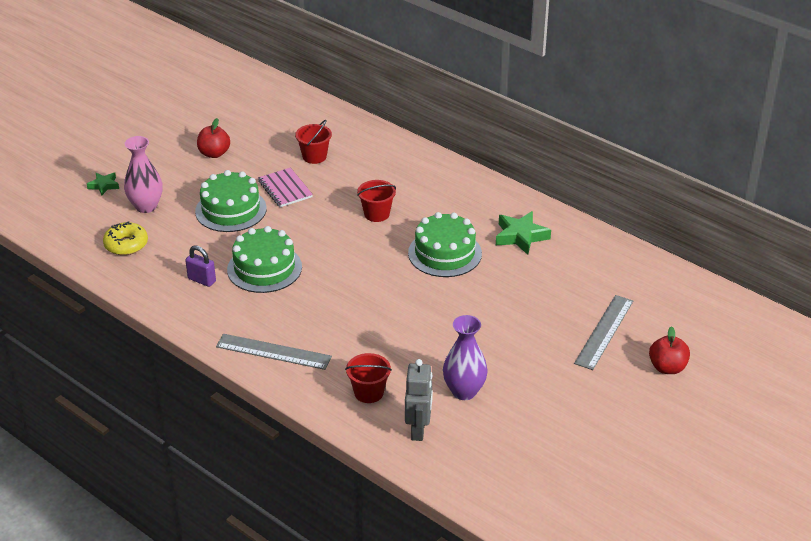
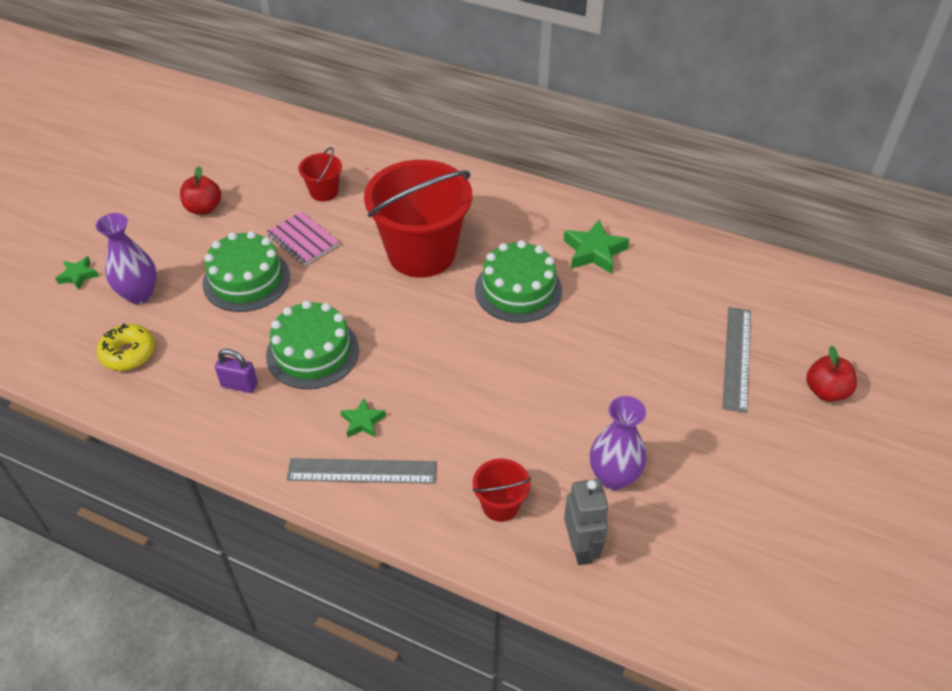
camera: 15 degrees left, 10 degrees up
(146, 206) = (139, 294): pink vase -> purple vase
(286, 320) = (363, 422): none -> green star
(376, 214) = (421, 253): red bucket -> red bucket, size x2.27

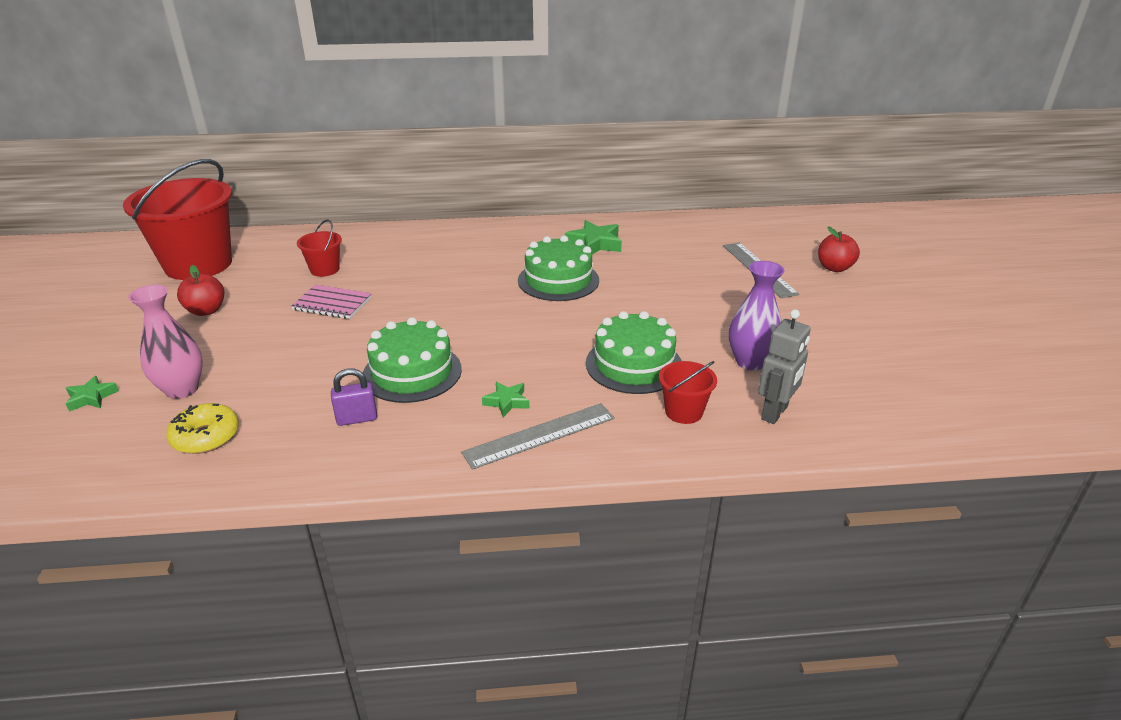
camera: 30 degrees left, 15 degrees down
(139, 294) = (182, 389): purple vase -> pink vase
(246, 280) = (297, 345): green cake -> green cake (633, 364)
(421, 253) = (453, 282): red bucket -> red bucket (198, 264)
(581, 547) = (775, 413): grey robot -> grey robot turned 75 degrees clockwise

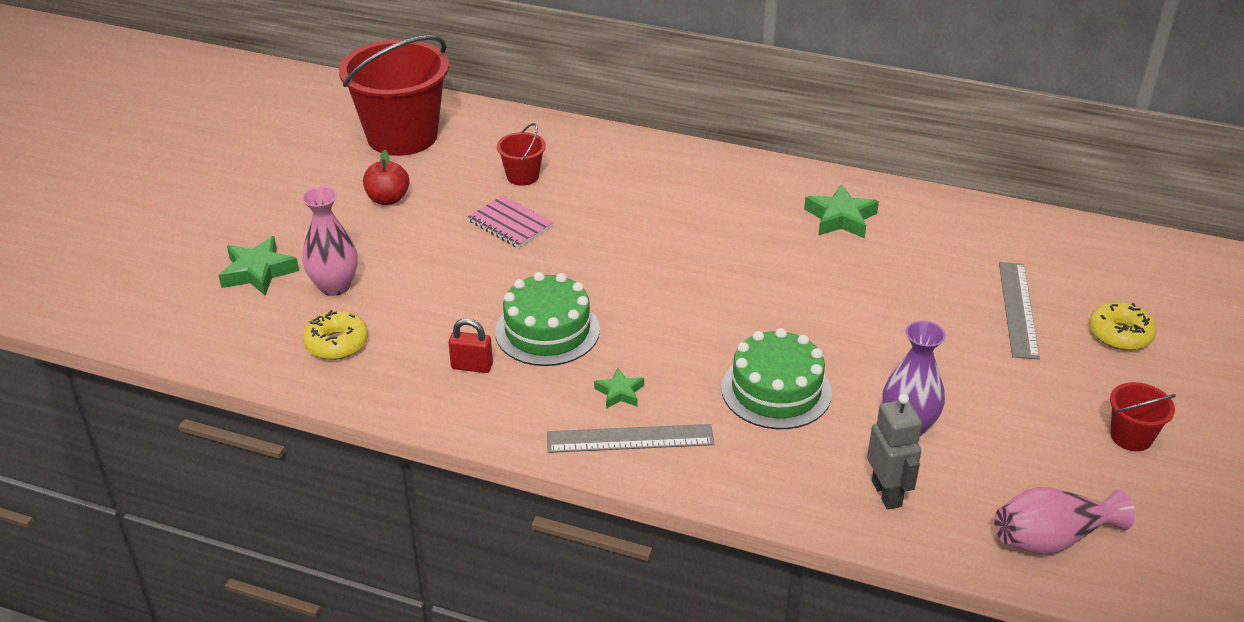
camera: 25 degrees right, 5 degrees up
(91, 397) = (258, 272): green star -> green star, size x1.69
(357, 419) = (472, 366): purple padlock -> red padlock
(558, 280) = (764, 259): green cake -> none
(683, 412) = (790, 460): red bucket -> red bucket (1131, 436)
(775, 413) = (887, 493): grey robot -> grey robot turned 75 degrees counterclockwise
(834, 268) = (1120, 334): red apple -> yellow donut
(914, 407) = (1051, 538): none -> pink vase

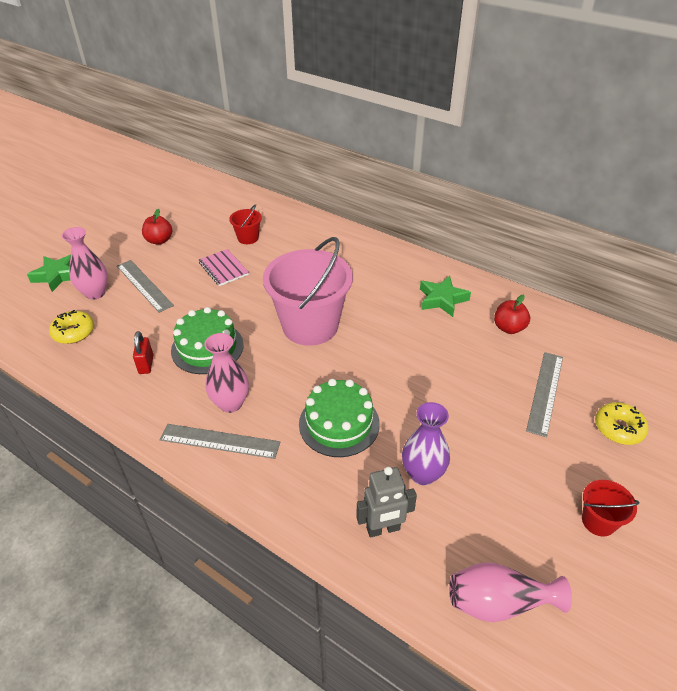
camera: 15 degrees right, 5 degrees up
(402, 136) = (190, 202): red bucket -> none
(403, 265) = (144, 285): none -> grey ruler
(472, 366) = (146, 364): red padlock -> red padlock turned 60 degrees clockwise
(619, 393) = (231, 403): green star -> pink vase
(677, 280) = (310, 326): none -> pink bucket
(887, 493) = (383, 529): grey robot -> grey robot turned 75 degrees clockwise
(942, 240) = (509, 328): none -> red apple

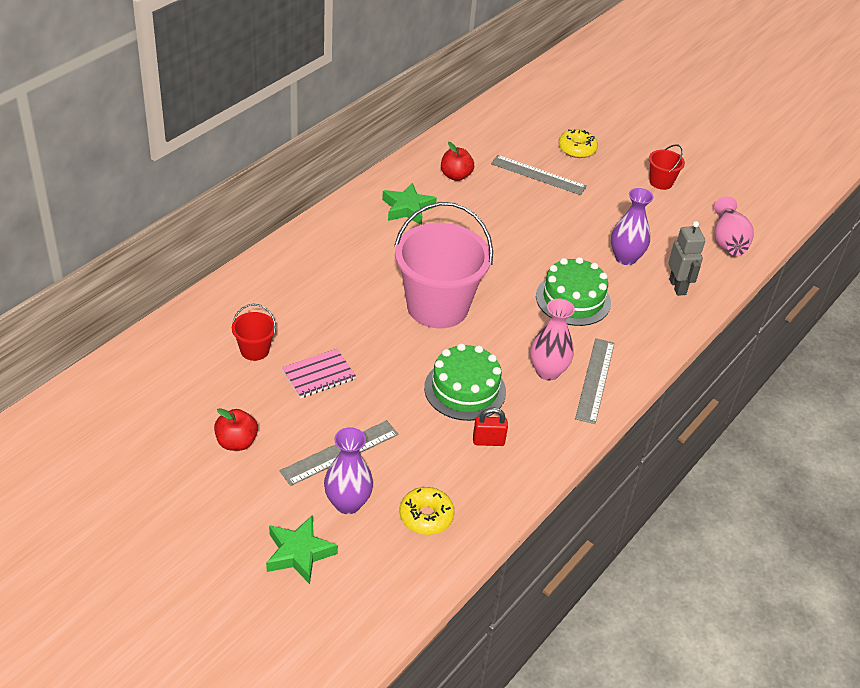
camera: 90 degrees left, 0 degrees up
(95, 293) = (347, 503): pink vase -> purple vase

